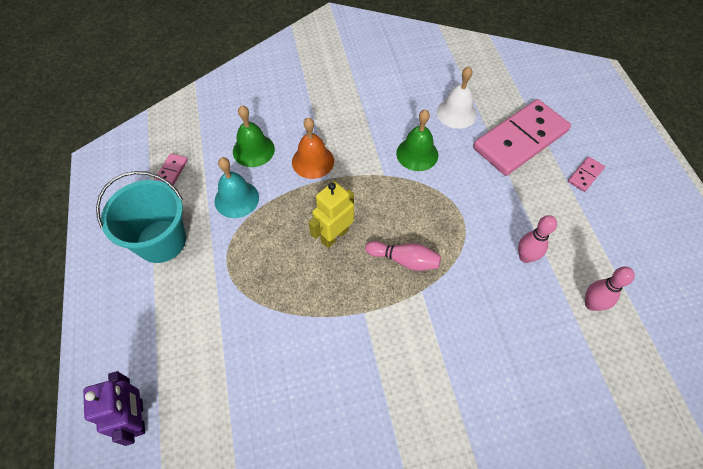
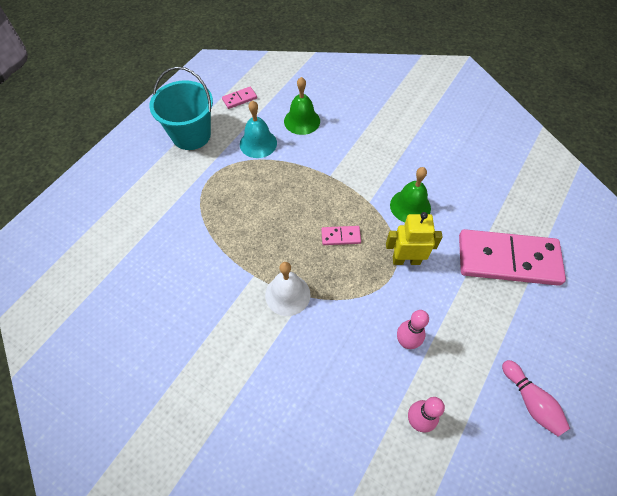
camera: 45 degrees right, 0 degrees up
(138, 417) = (78, 220): purple robot -> none
(313, 161) = (331, 156): orange bell -> none
(334, 236) = (290, 213): yellow robot -> yellow robot (406, 260)
(404, 260) = (317, 267): pink bowling pin -> pink bowling pin (530, 401)
(456, 113) = (477, 201): white bell -> white bell (287, 294)
(585, 175) = (534, 330): pink domino -> pink domino (340, 236)

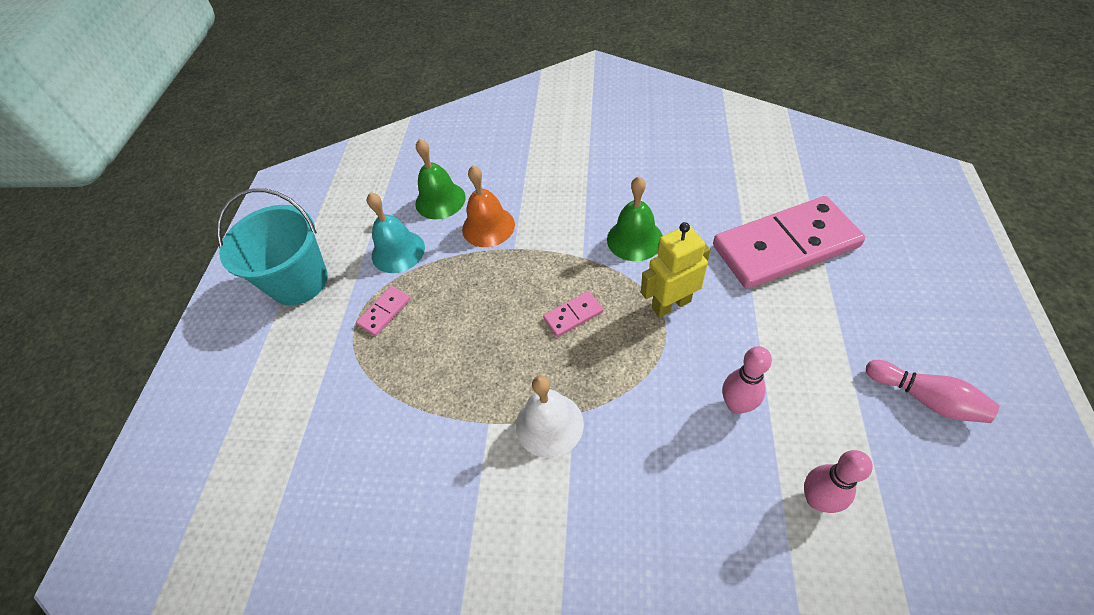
camera: 20 degrees left, 5 degrees down
(239, 99) = (342, 209): pink domino -> pink domino (384, 312)
(322, 153) = (488, 226): none -> orange bell

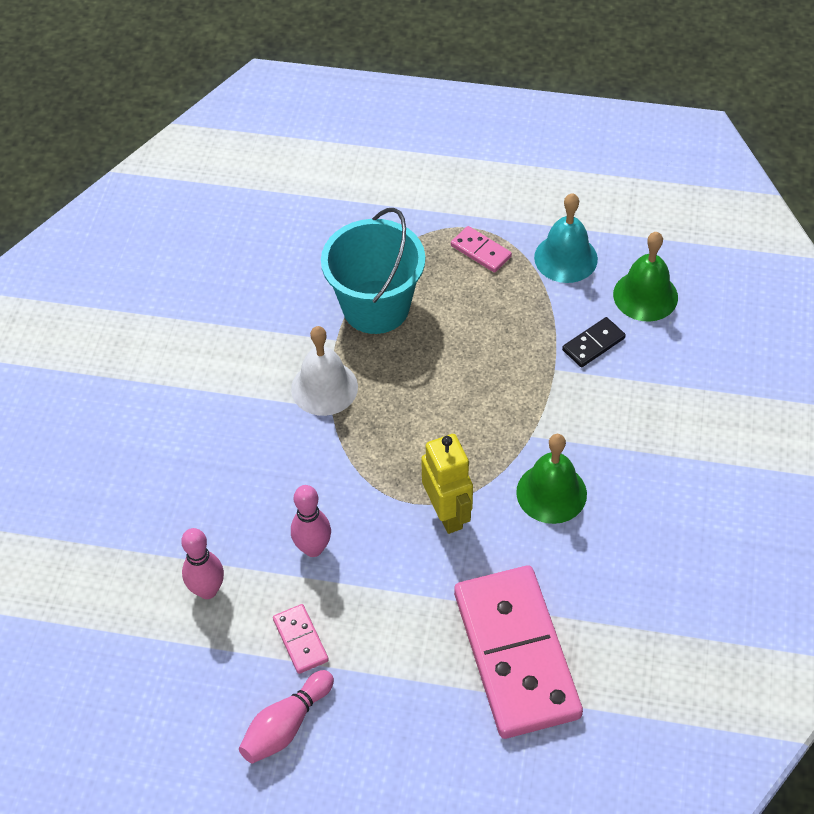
camera: 90 degrees right, 0 degrees up
(299, 281) = (534, 174): turquoise bucket -> turquoise bucket (376, 307)
(488, 226) = (593, 344): orange bell -> black domino
(573, 315) = (448, 418): pink domino -> pink domino (301, 640)

